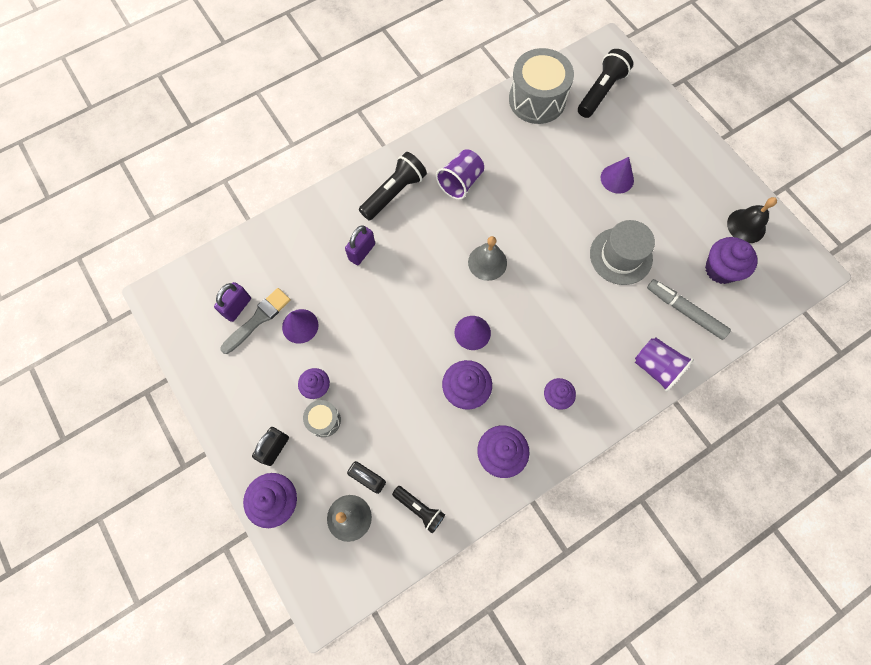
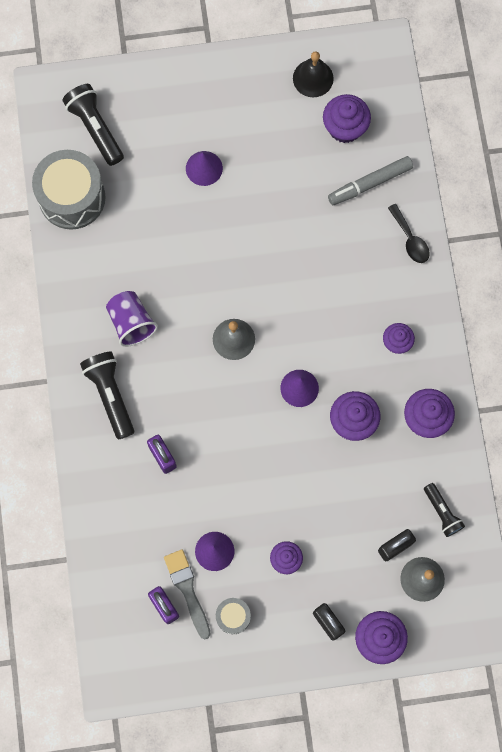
camera: 65 degrees left, 5 degrees up
(324, 420) = (322, 565): grey drum -> grey drum (233, 616)
(419, 509) = (442, 512): black flashlight -> black flashlight turned 90 degrees clockwise
(621, 256) = (288, 210): grey hat -> none
(656, 367) = (410, 239): purple cup -> black spoon

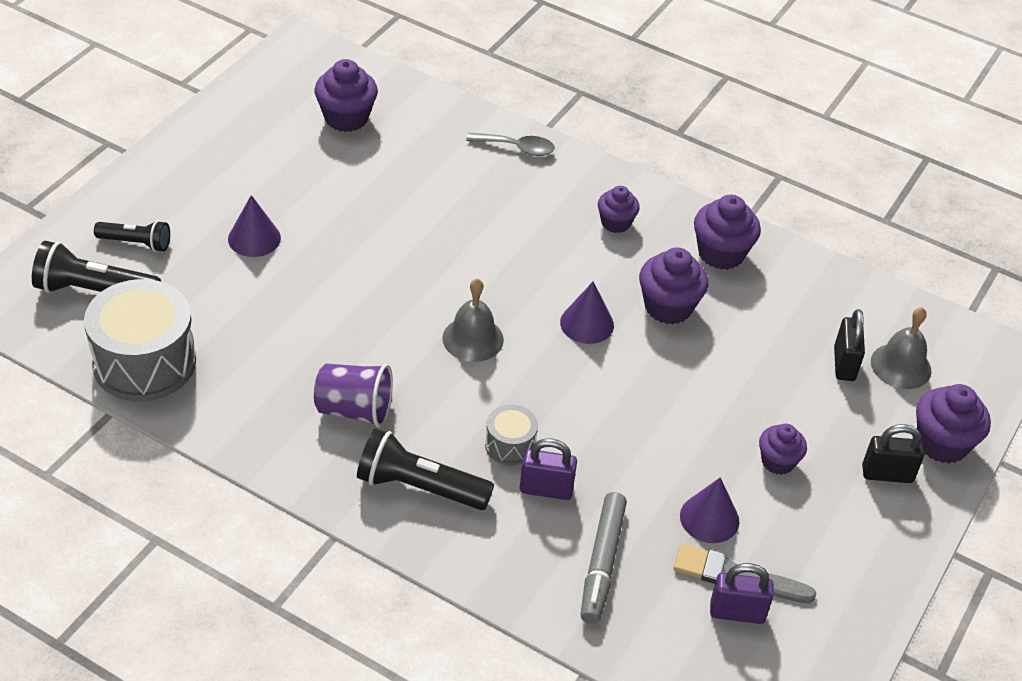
camera: 55 degrees left, 30 degrees down
(233, 616) = (807, 554): grey drum -> grey drum (510, 445)
(313, 78) = (266, 106): black bell -> none
(369, 183) = (425, 138): grey marker -> grey marker (601, 563)
(410, 239) = (517, 148): black spoon -> grey spoon
(442, 512) = (837, 305): black flashlight -> black flashlight (136, 243)

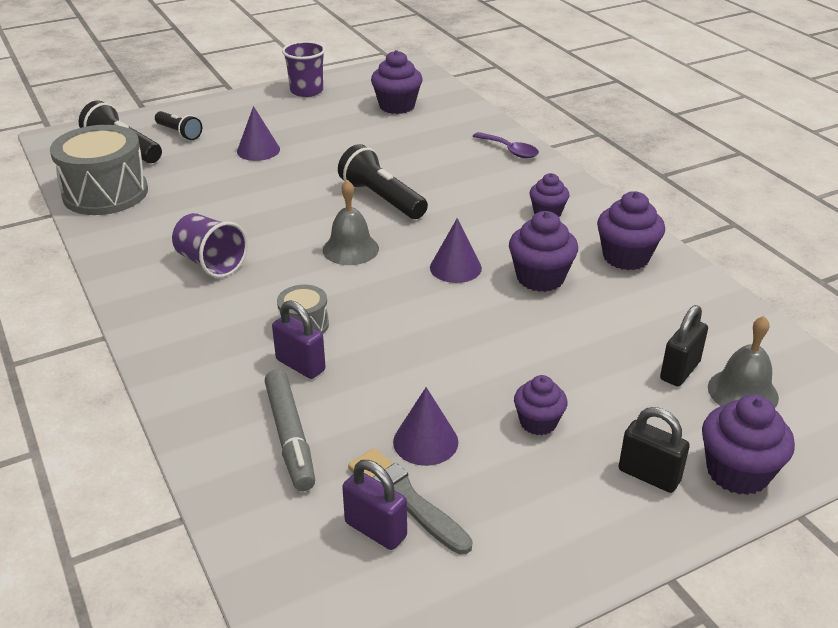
camera: 35 degrees right, 10 degrees down
(222, 126) = (306, 91): none -> purple cup
(419, 487) = (202, 327): black flashlight -> black flashlight (381, 199)
(517, 148) = (510, 150): grey spoon -> purple spoon
(601, 563) = (290, 437): grey marker -> grey marker turned 60 degrees counterclockwise

